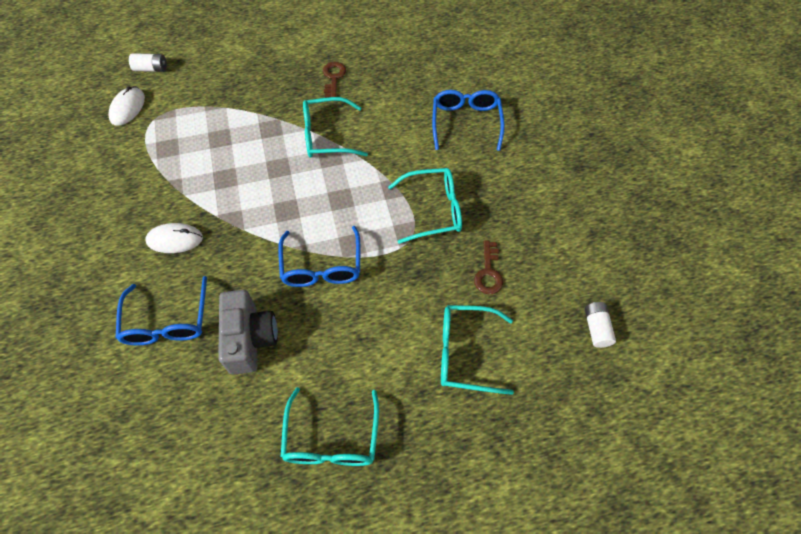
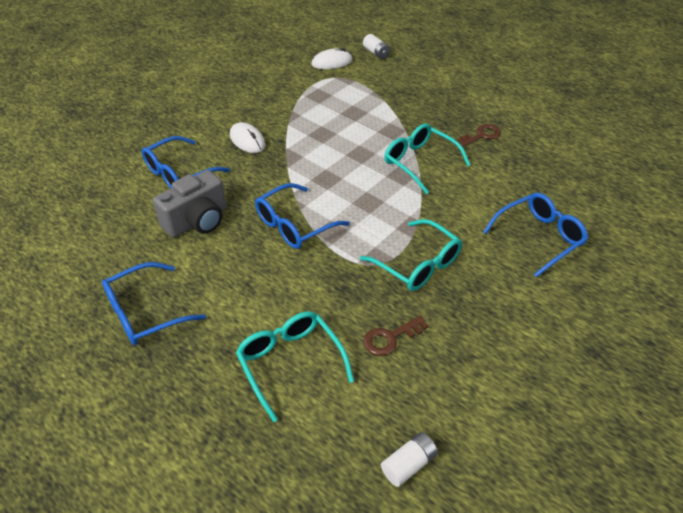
camera: 55 degrees right, 15 degrees down
(331, 438) = (145, 313): turquoise glasses -> blue glasses

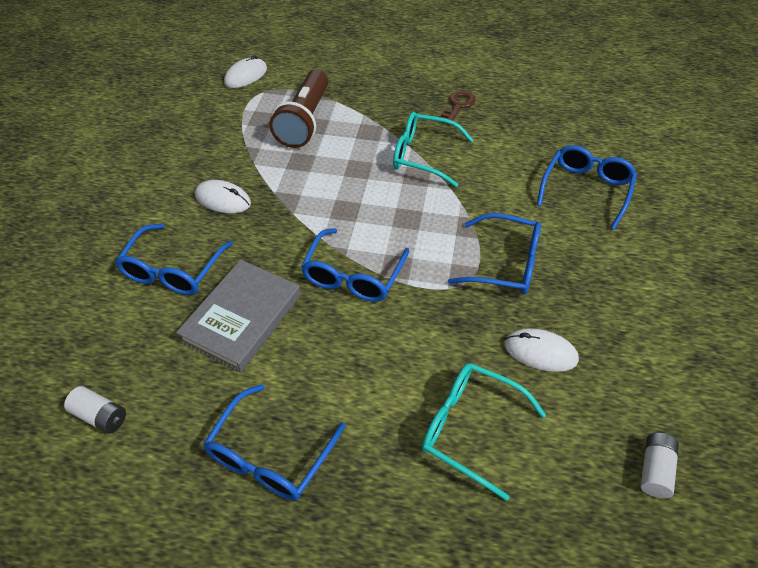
camera: 30 degrees left, 5 degrees up
(197, 221) = (242, 318): grey camera -> grey book
(348, 107) = (304, 121): none -> brown flashlight
(376, 53) = (285, 50): white battery -> white battery (100, 416)
(390, 338) = (540, 352): brown key -> white mouse
(418, 264) = (505, 264): turquoise glasses -> blue glasses

